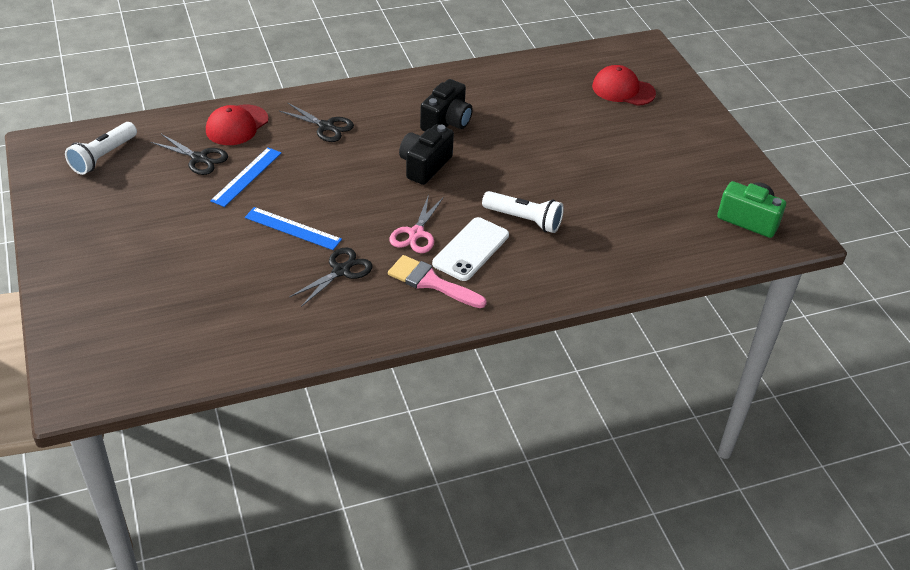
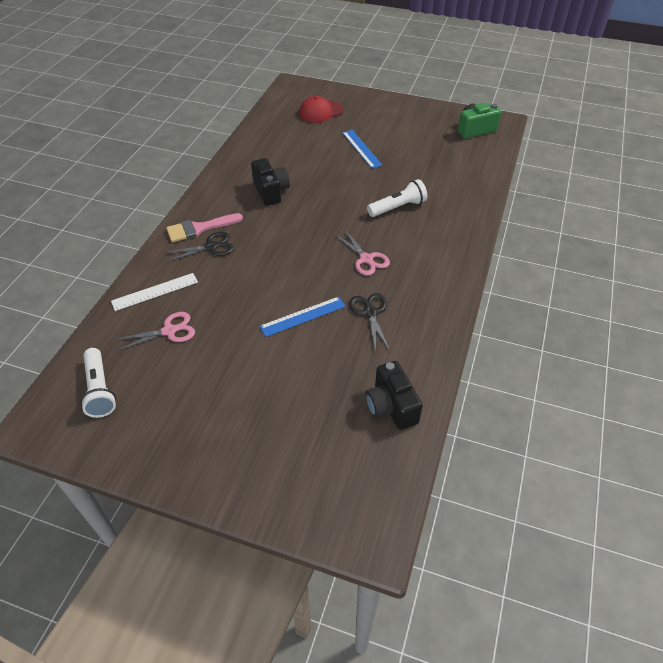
camera: 50 degrees left, 5 degrees up
(199, 158) = (169, 331): black scissors -> pink scissors
(237, 125) = (155, 292): red cap -> white ruler
(246, 176) = (220, 314): blue ruler -> blue ruler (361, 149)
(424, 166) = (303, 222): black camera -> black camera (391, 406)
(431, 282) = (419, 275): pink brush -> pink brush (199, 228)
(471, 249) = (404, 243): white phone -> none

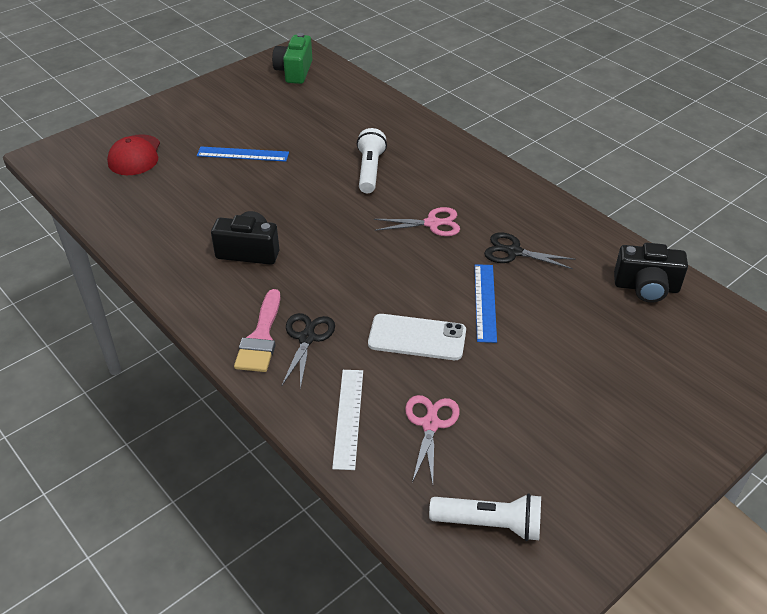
camera: 60 degrees left, 5 degrees down
(244, 295) = (417, 337): none -> white phone

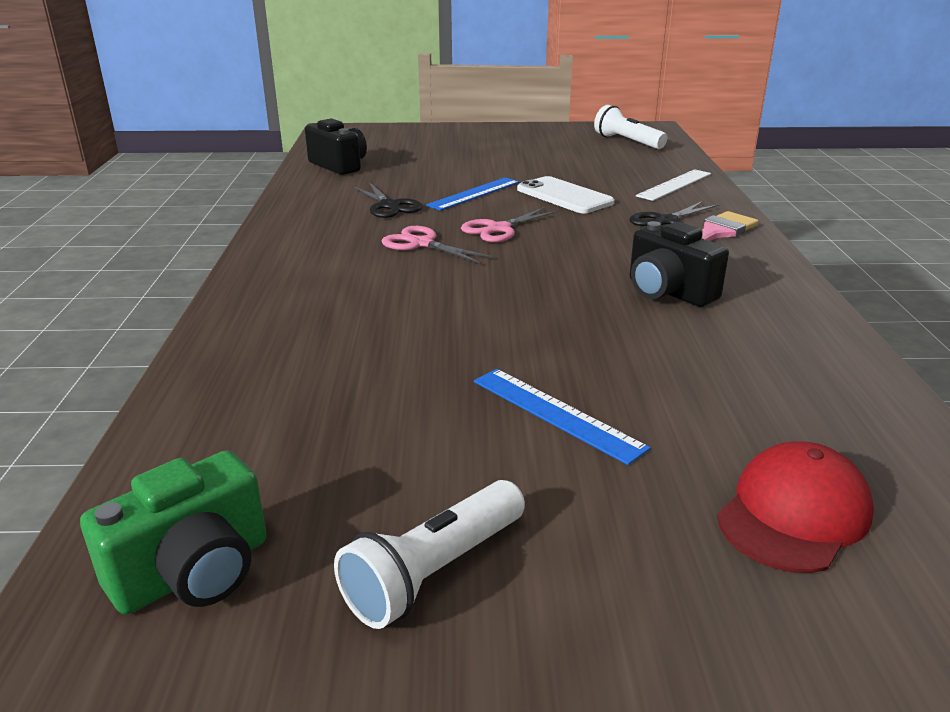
camera: 140 degrees left, 15 degrees down
(370, 170) = (397, 311): white flashlight -> white flashlight (434, 571)
(430, 424) = (614, 169): pink scissors -> pink scissors (499, 229)

